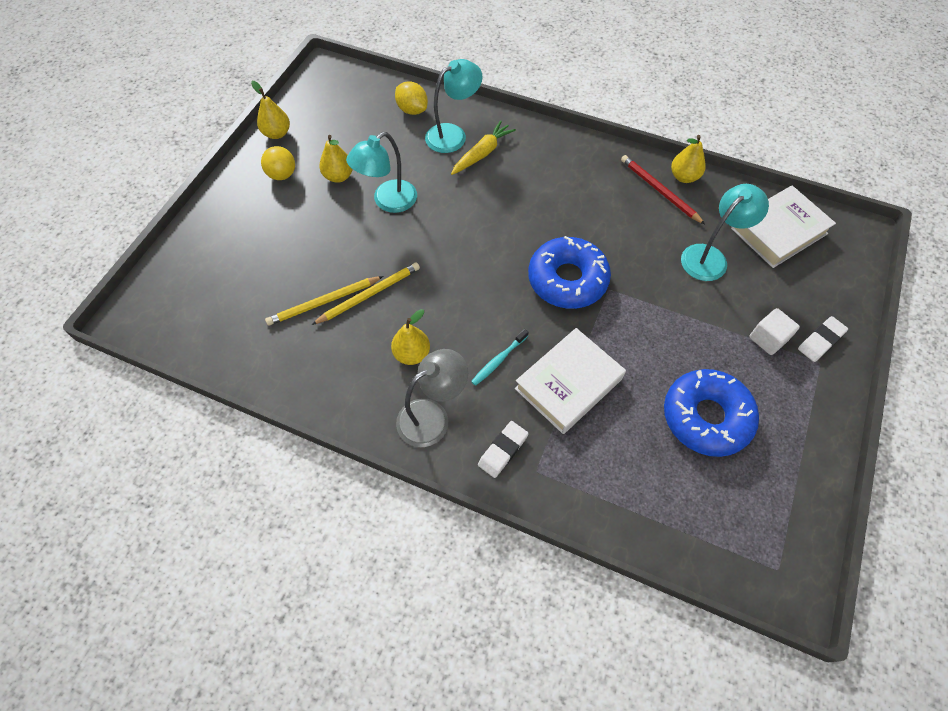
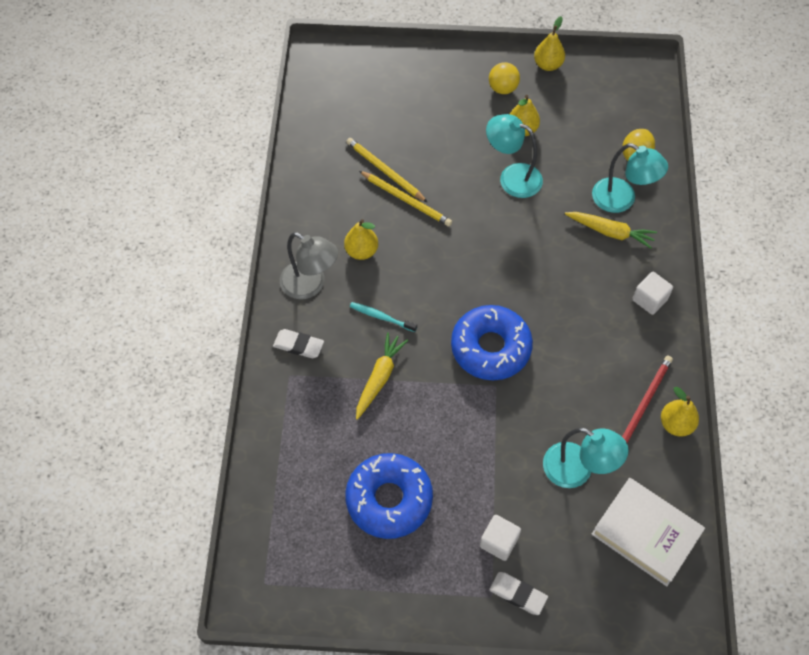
camera: 70 degrees right, 0 degrees up
(561, 152) = (649, 299): none -> white cube
(568, 384) = (379, 378): white book -> yellow carrot

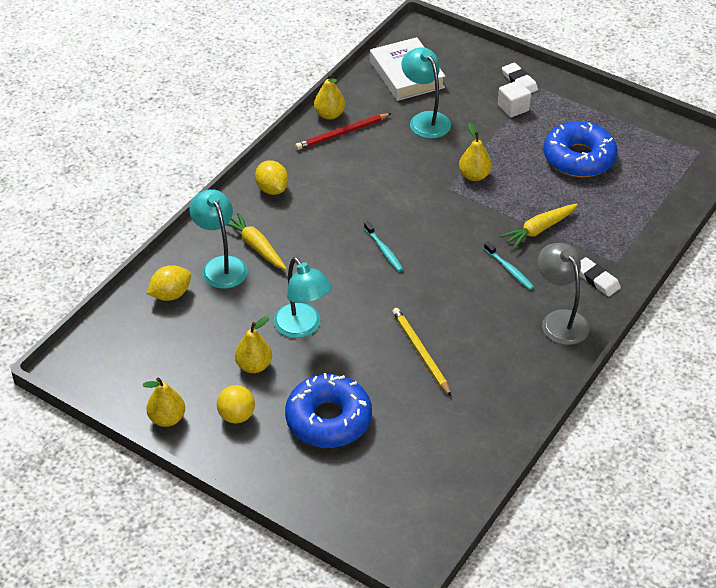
camera: 150 degrees left, 15 degrees down
(361, 251) = (494, 327): yellow pear -> yellow pear (474, 176)
(385, 171) = (423, 388): yellow pencil -> none
(490, 348) = (431, 212): blue donut -> blue donut (328, 419)
(502, 282) = (384, 250): none -> turquoise toothbrush
(649, 299) = (272, 189): white cube -> yellow lemon

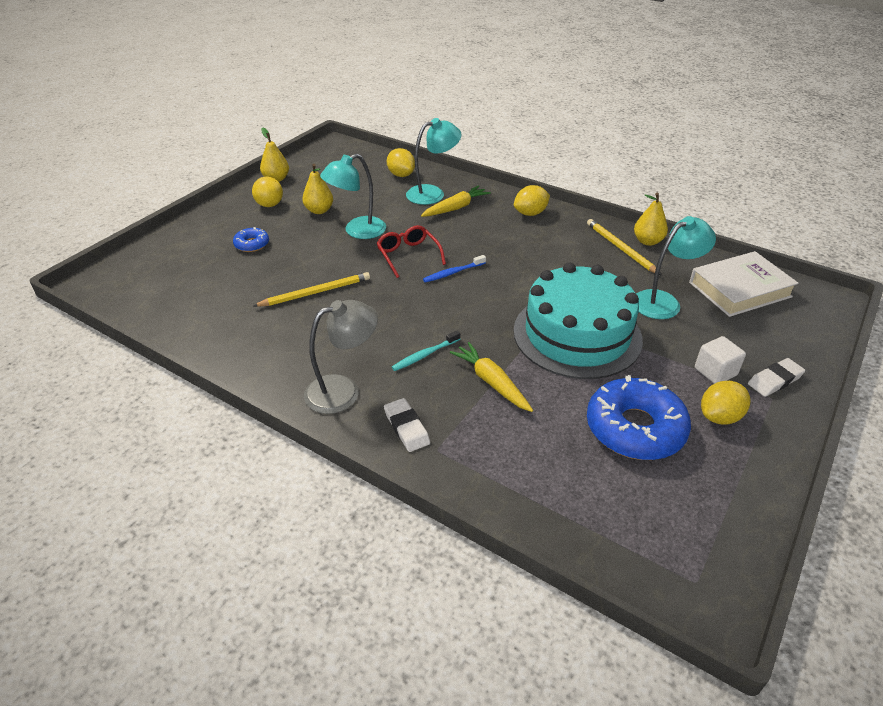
camera: 90 degrees right, 5 degrees down
(328, 419) = (252, 244): blue donut -> blue donut, size x0.48
(342, 133) = (621, 249): red pencil -> yellow pencil
(352, 284) = (408, 255): none -> red glasses
(384, 250) = (453, 273): turquoise toothbrush -> blue toothbrush
(474, 176) = (577, 334): yellow pear -> turquoise cake
(561, 115) = (719, 417): none -> yellow lemon
(596, 279) = (406, 427): white eraser -> white eraser turned 75 degrees counterclockwise

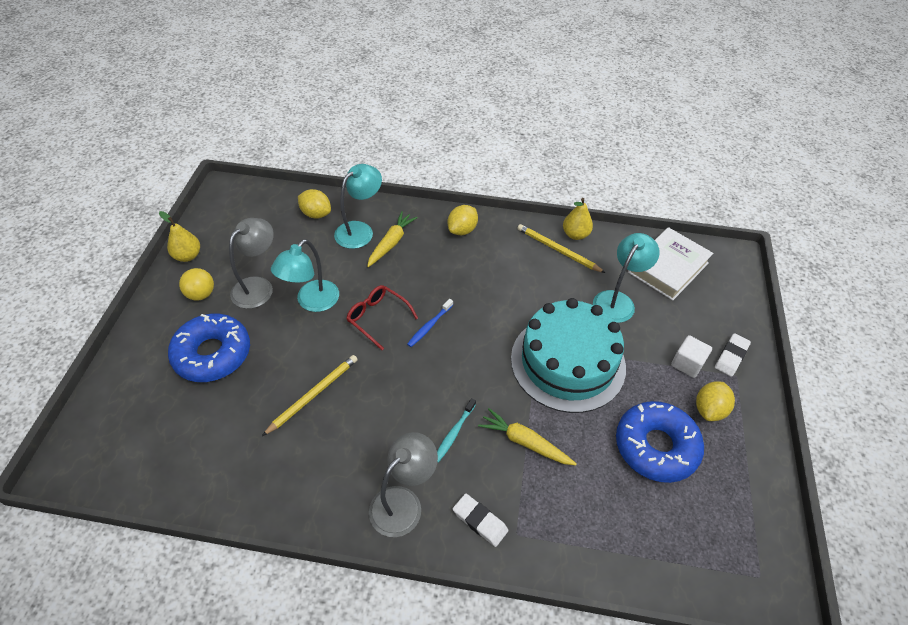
camera: 25 degrees left, 10 degrees up
(252, 244) = (212, 354): blue donut -> blue donut, size x2.08
(319, 210) = (258, 286): yellow pear -> grey lamp

